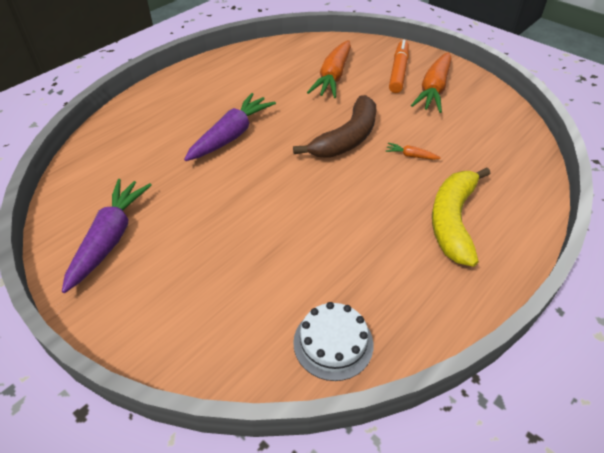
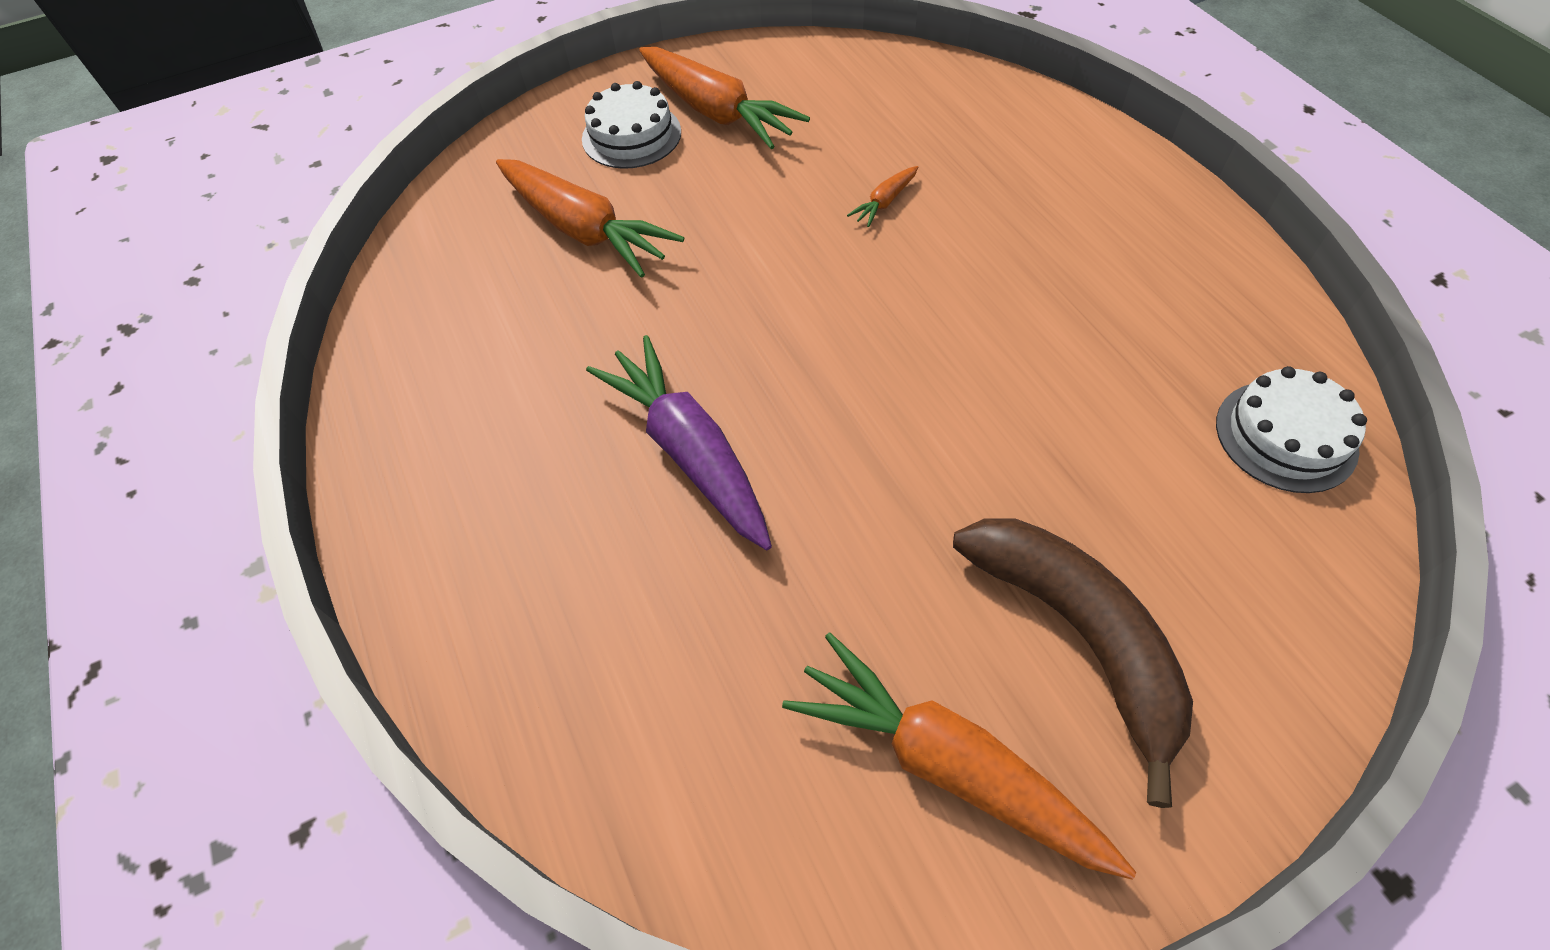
camera: 65 degrees left, 10 degrees up
(110, 238) = (945, 763): purple carrot -> orange carrot
(347, 138) = (794, 269): brown banana -> brown banana (1077, 636)
(398, 72) = (631, 135): orange marker -> white cake
(453, 221) = (1060, 209): yellow banana -> none

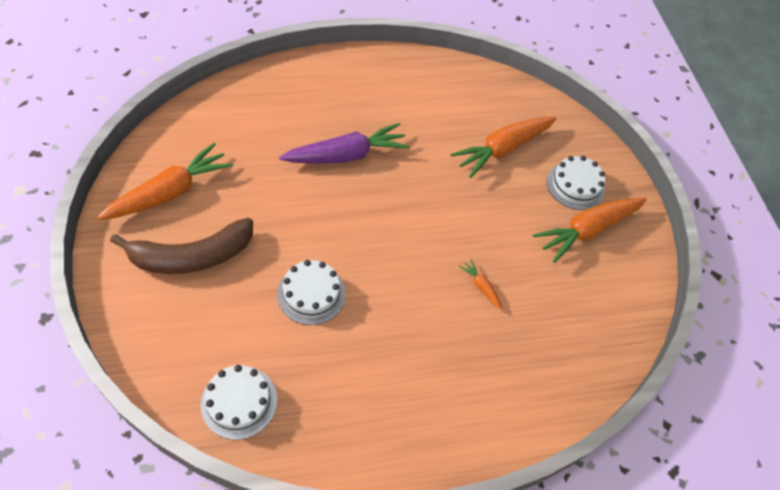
camera: 95 degrees right, 0 degrees up
(1031, 405) = (311, 294): none -> white cake

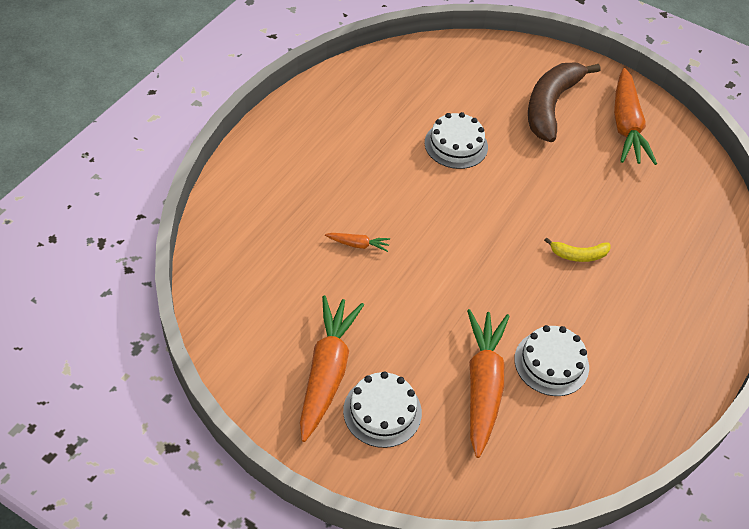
camera: 135 degrees right, 5 degrees down
(239, 402) = (411, 67): white cake -> white cake (551, 363)
(347, 155) = (578, 255): purple carrot -> yellow banana

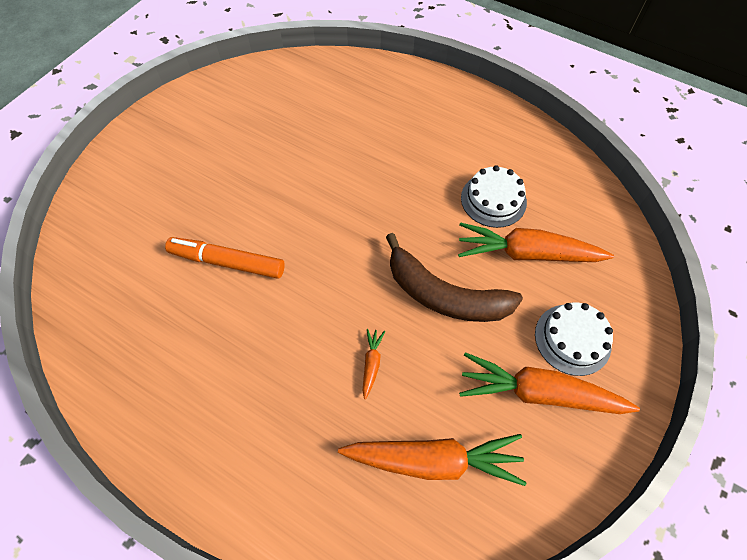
camera: 85 degrees left, 10 degrees up
(456, 145) = (227, 262): white cake -> orange marker
(551, 106) = (178, 172): brown banana -> brown banana (444, 295)
(578, 255) = (373, 169): yellow banana -> none
(626, 126) = (213, 116): orange carrot -> orange carrot (434, 460)

